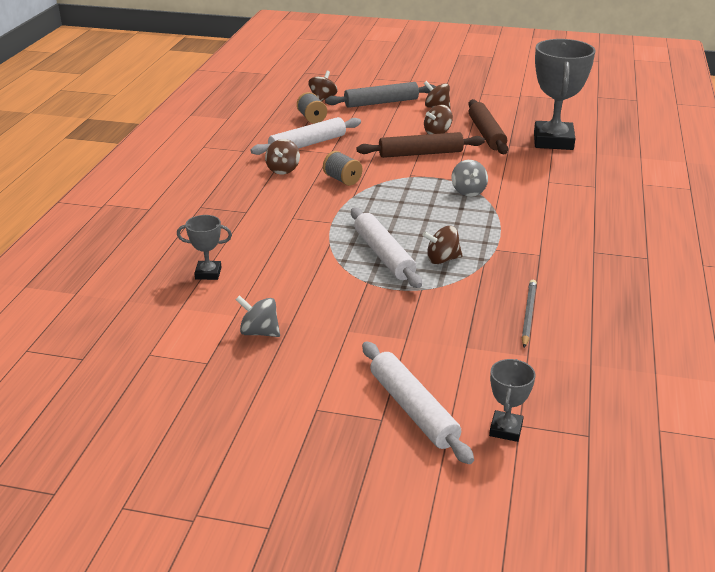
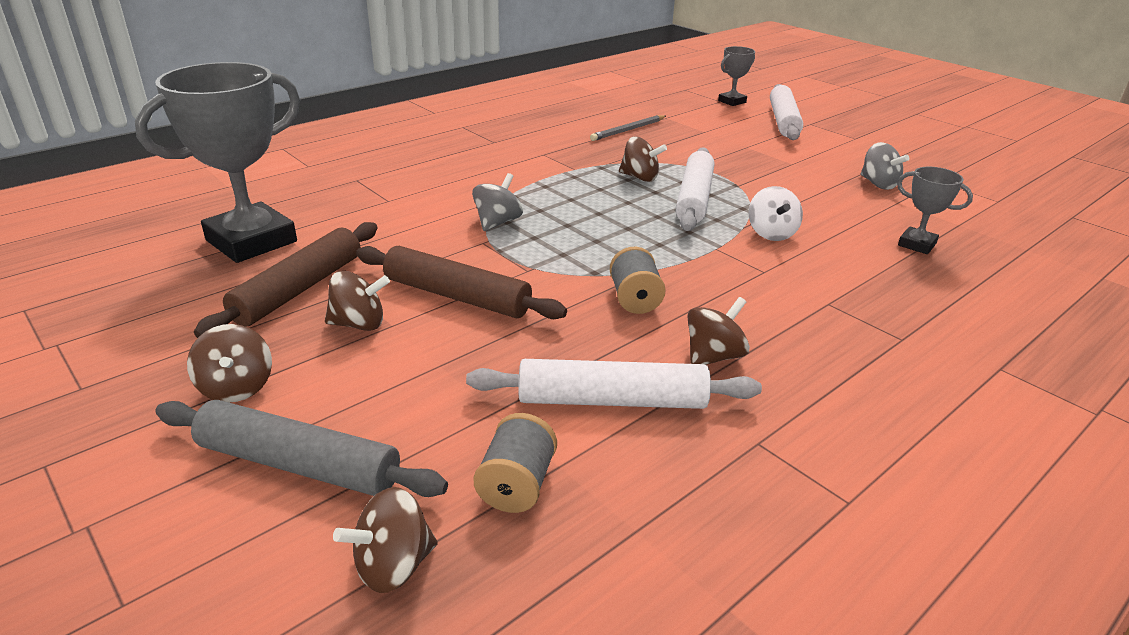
camera: 145 degrees left, 0 degrees up
(308, 245) = (771, 233): none -> white spinning top

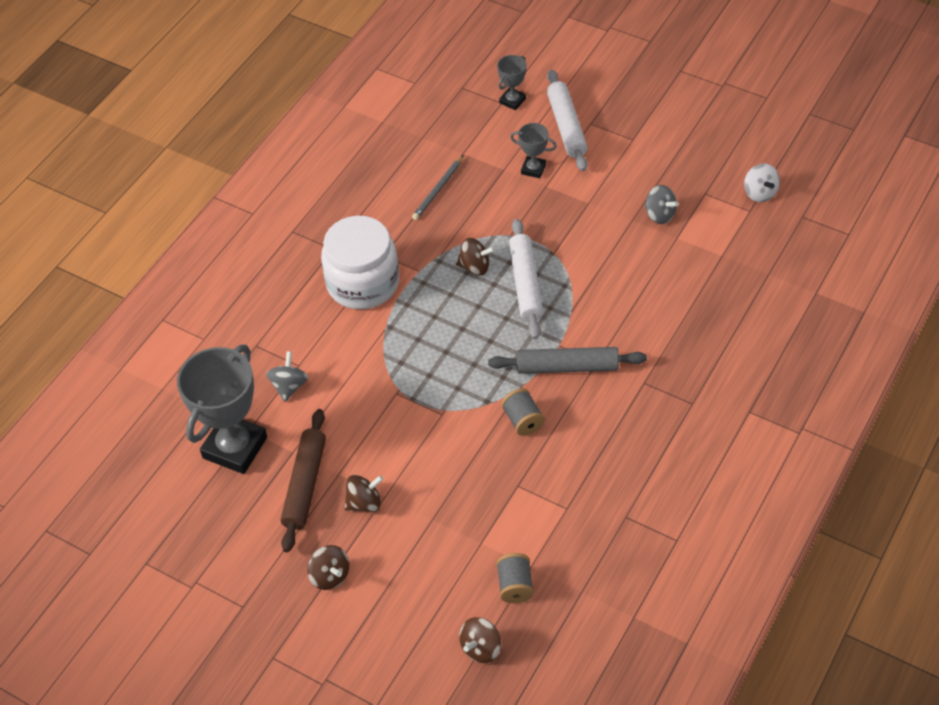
camera: 15 degrees left, 20 degrees up
(298, 465) = (400, 612): grey rolling pin -> grey rolling pin (567, 367)
(456, 296) = (409, 456): brown rolling pin -> none
(497, 222) = (395, 366): grey spinning top -> grey spinning top (289, 386)
(507, 165) = (363, 283): none -> white jar
(612, 401) = (540, 513): white rolling pin -> none
(713, 356) = (586, 458): brown spinning top -> none
(771, 233) = (592, 313): white spinning top -> white spinning top (760, 193)
(916, 244) = (694, 293): grey trophy -> grey trophy (533, 169)

